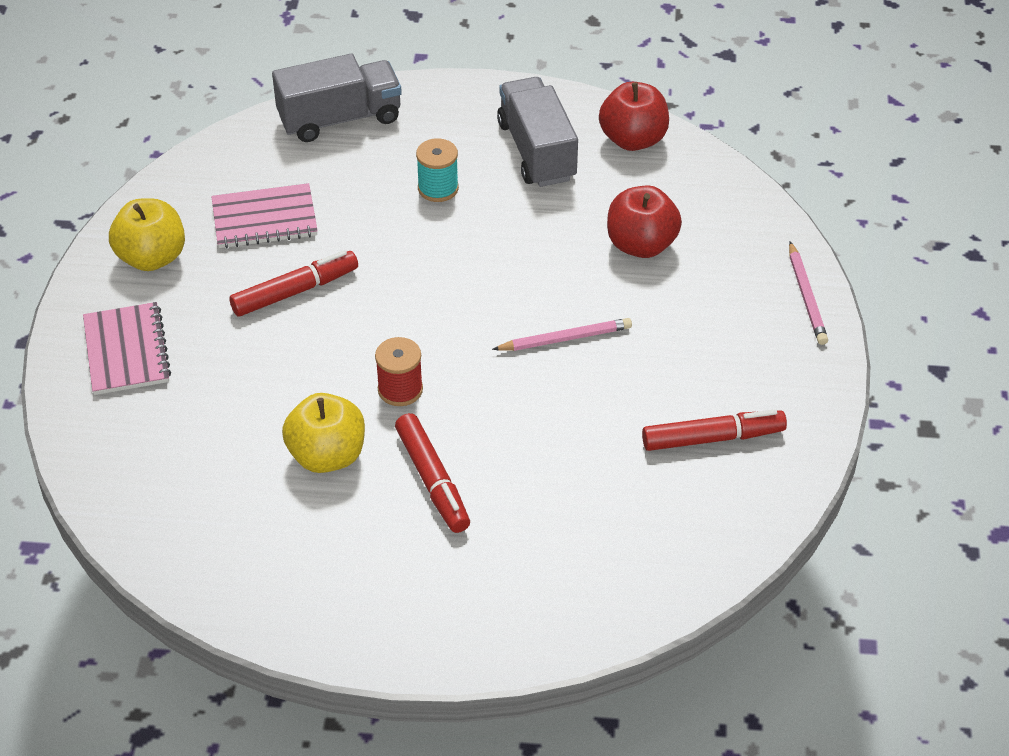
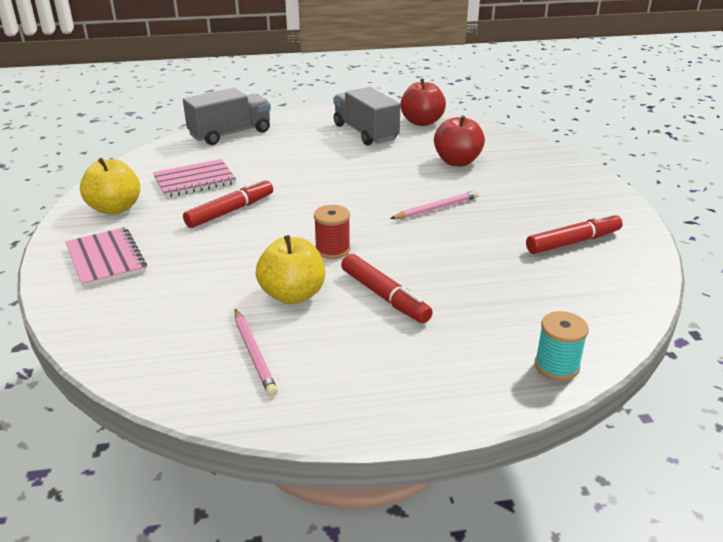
camera: 15 degrees left, 15 degrees down
(438, 188) = (310, 154): turquoise spool -> turquoise spool (556, 366)
(806, 297) = (577, 170): pink pencil -> pink pencil (254, 354)

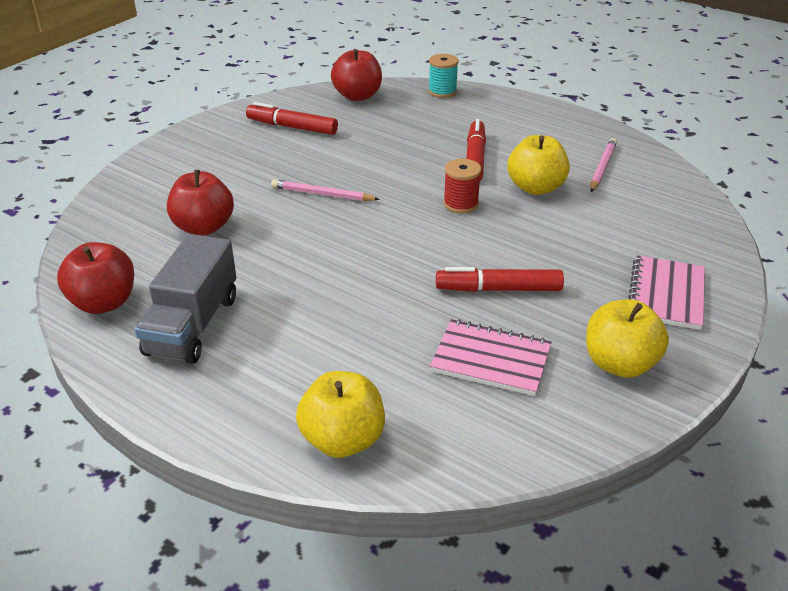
camera: 135 degrees left, 5 degrees up
(230, 134) = (343, 440): grey truck -> yellow apple
(609, 305) = (357, 96): none -> red apple

